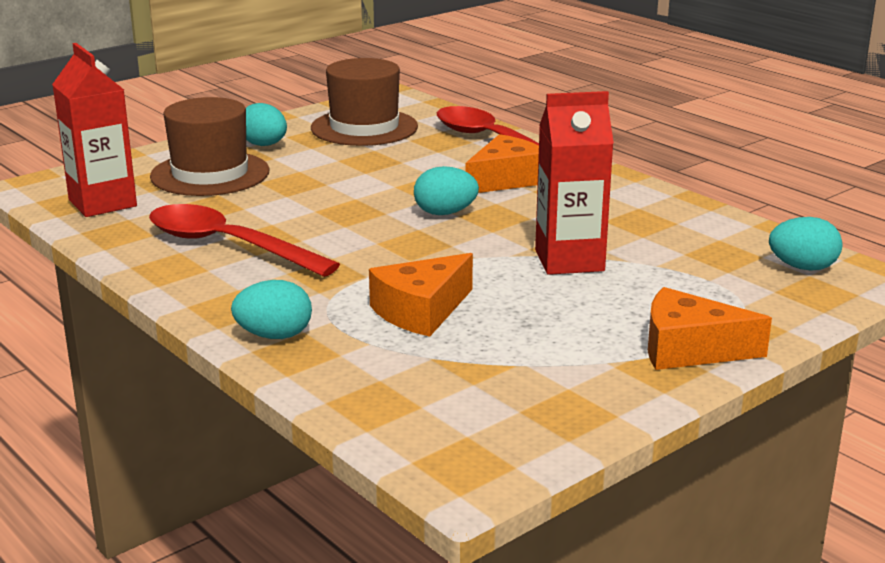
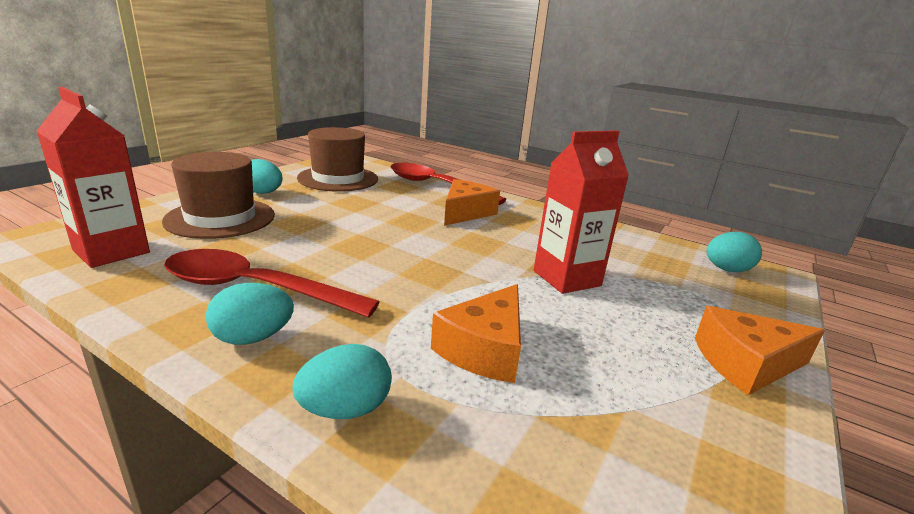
camera: 20 degrees left, 0 degrees up
(445, 213) = (439, 242): turquoise egg -> turquoise egg (253, 338)

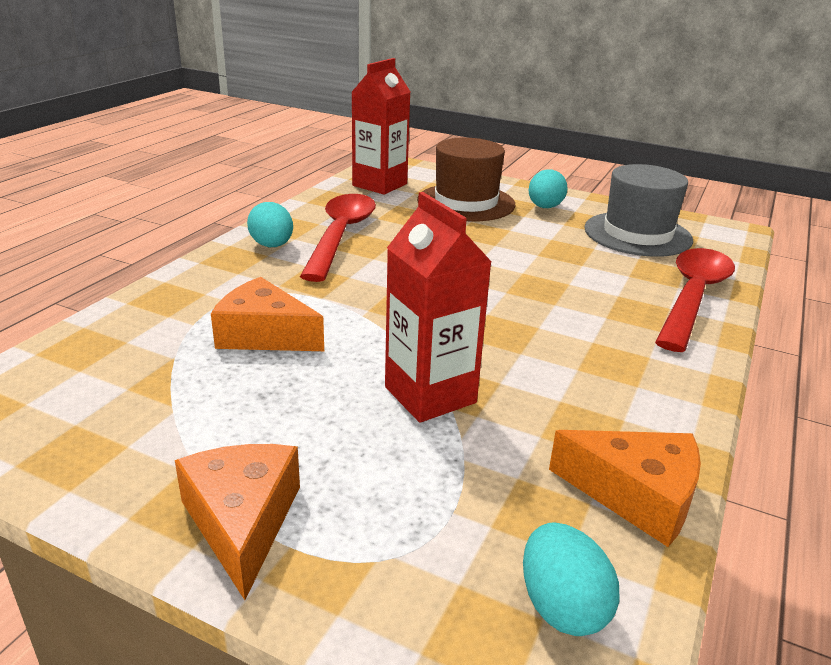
camera: 85 degrees right, 5 degrees up
(338, 178) = (637, 234): brown hat -> grey hat
(345, 409) = (191, 284): turquoise egg -> none
(465, 213) = (602, 321): orange cheese -> orange cheese (636, 495)

